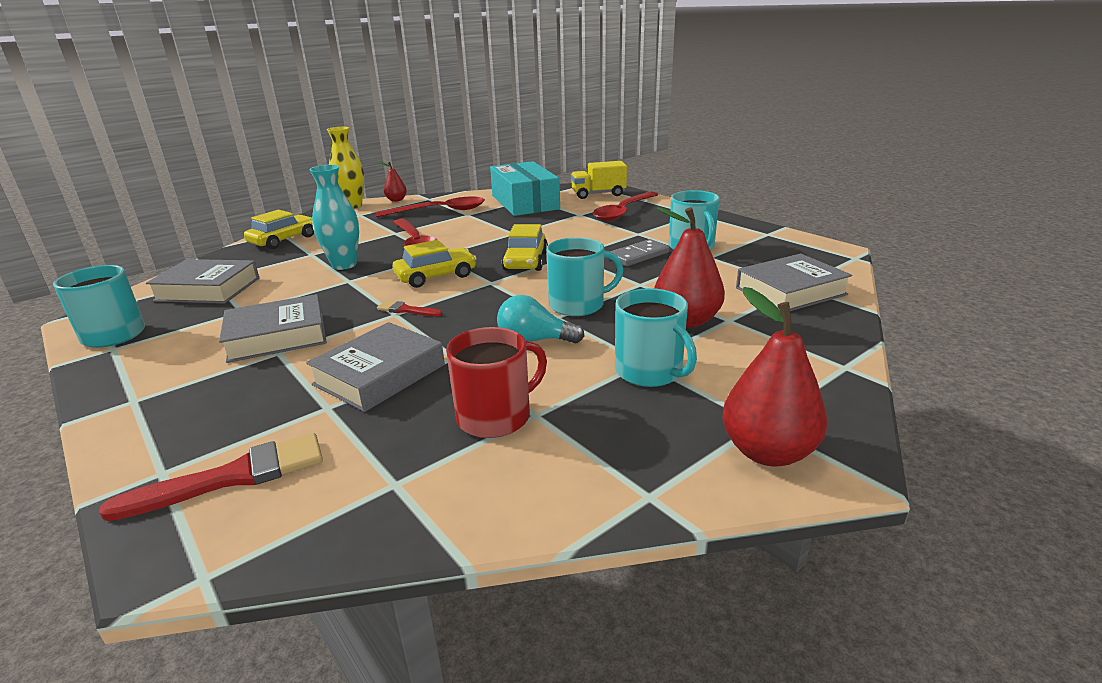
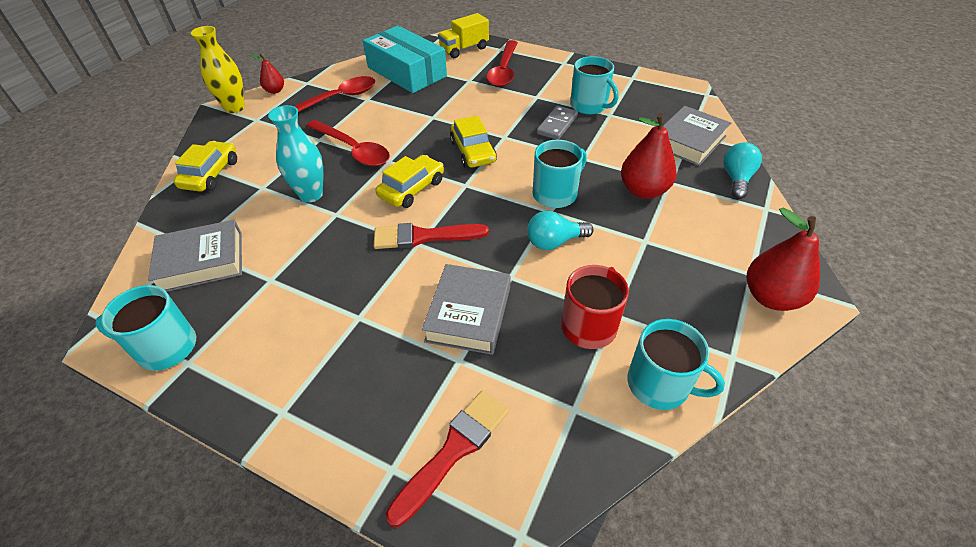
camera: 25 degrees left, 20 degrees up
(277, 336) = (338, 300): grey book -> none
(406, 310) = (424, 236): red brush -> red brush, size x1.88
(649, 371) = (656, 249): turquoise mug -> turquoise mug (659, 384)
(826, 333) = (736, 179): none -> turquoise light bulb

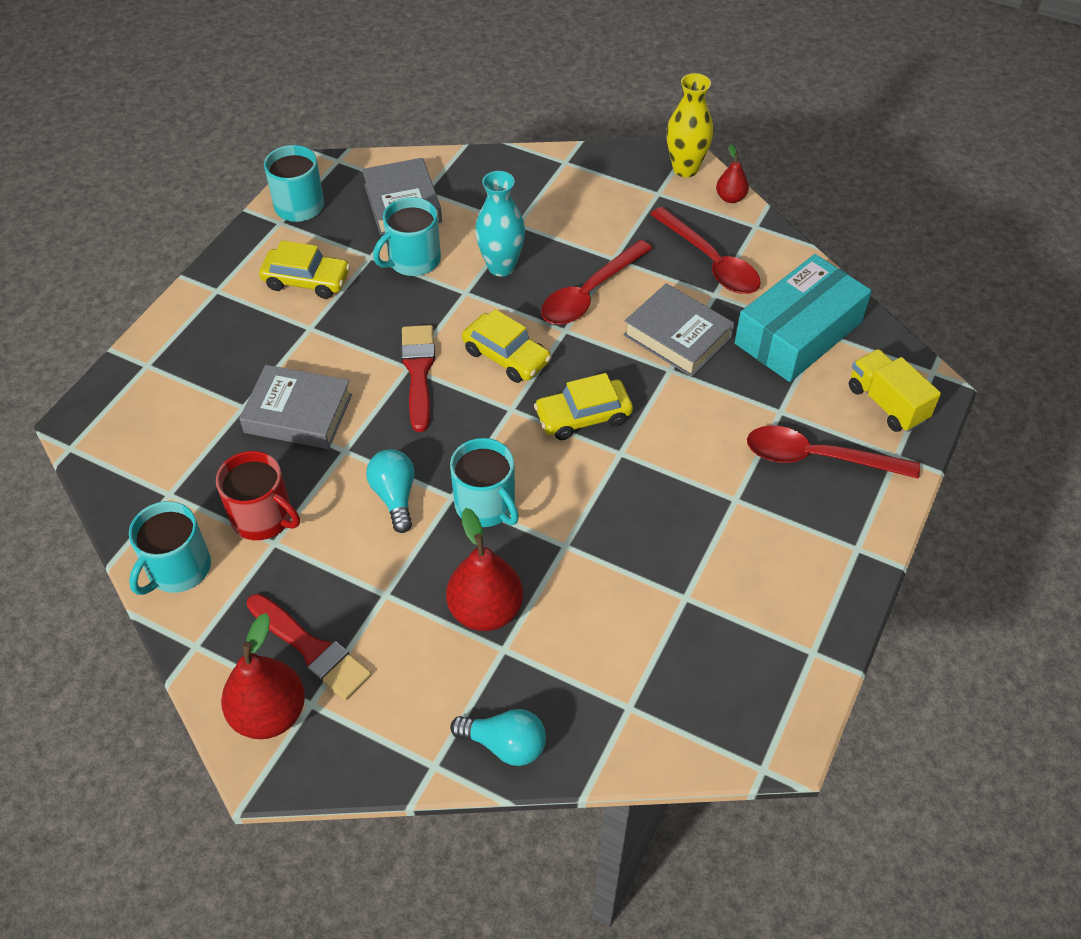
camera: 90 degrees right, 5 degrees up
(210, 174) = (544, 178): yellow car -> yellow car (306, 280)
(453, 450) = (152, 404): red brush -> red brush (311, 649)
(557, 125) = (652, 521): grey domino -> none
(589, 106) = (711, 571): turquoise mug -> turquoise mug (413, 260)
(689, 141) = (608, 700): grey book -> grey book (677, 336)

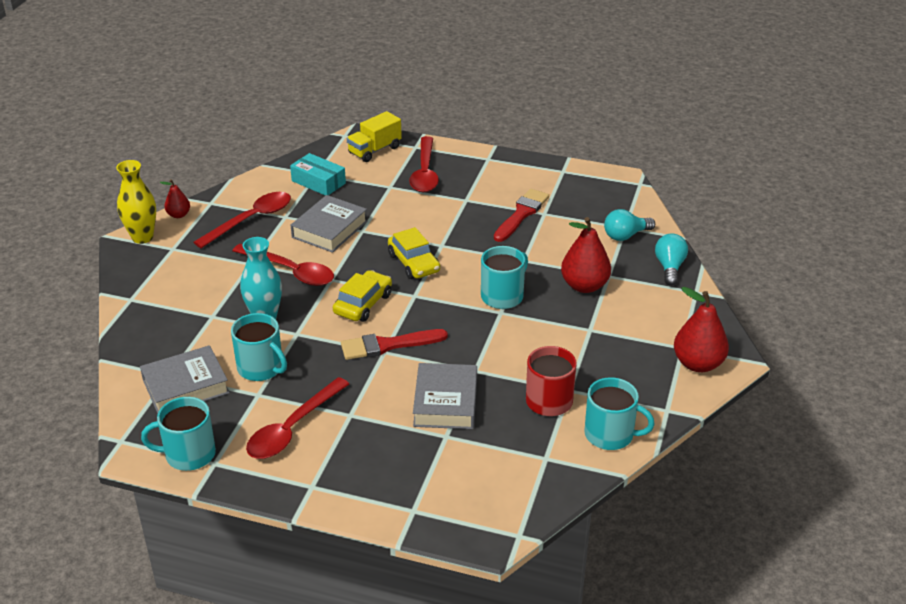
camera: 100 degrees left, 15 degrees down
(306, 280) = (292, 428): yellow car -> red spoon
(311, 649) = (644, 355): red brush -> red brush (521, 214)
(395, 496) = (509, 338): turquoise light bulb -> turquoise light bulb (625, 236)
(798, 333) = (318, 182): turquoise box -> turquoise box, size x0.59

